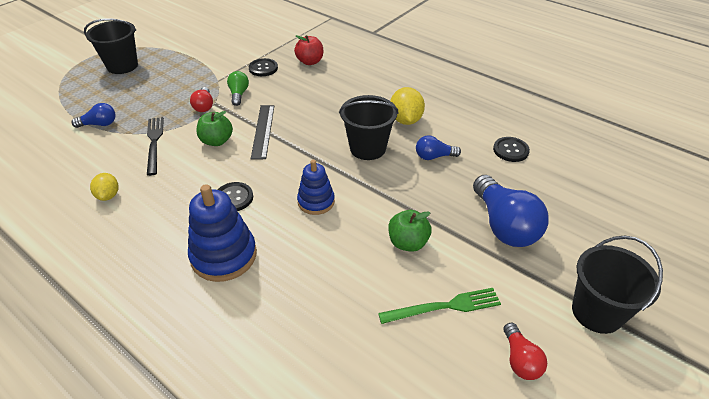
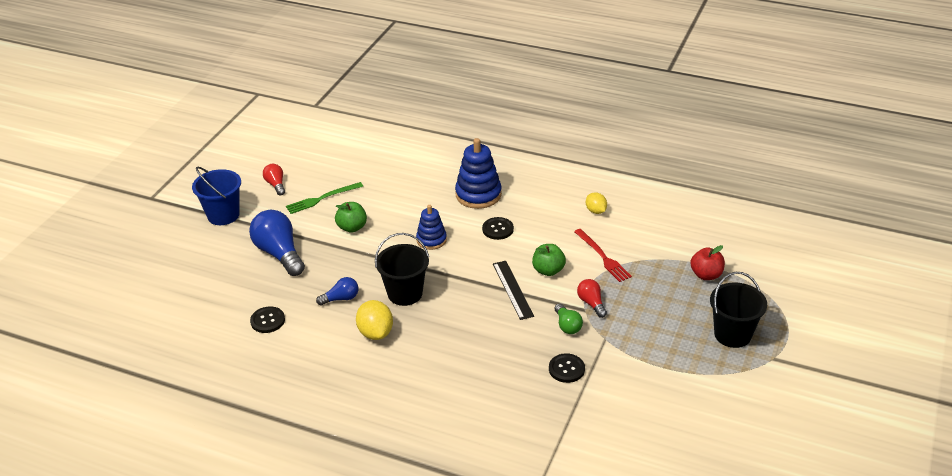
camera: 165 degrees right, 5 degrees down
(99, 124) = (672, 262): blue light bulb -> none
(154, 143) = (603, 257): black fork -> red fork
(310, 62) = (516, 393): red apple -> red apple (706, 275)
(597, 312) = (223, 215): black bucket -> blue bucket

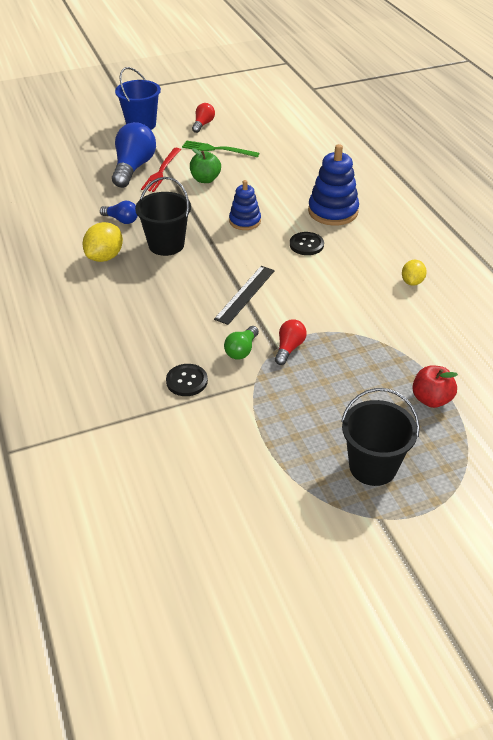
camera: 45 degrees right, 5 degrees up
(267, 321) = (58, 204): black button -> none
(548, 270) = (296, 300): green apple -> none
(603, 257) = (358, 320): red fork -> red fork (161, 171)

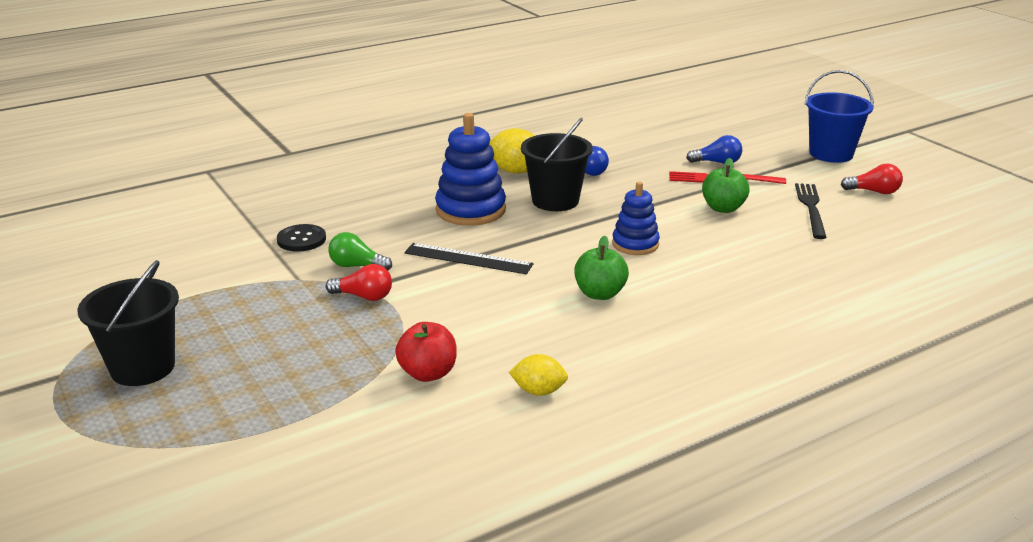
camera: 80 degrees right, 15 degrees down
(133, 168) = (717, 162): blue light bulb -> blue light bulb, size x0.52
(217, 149) = (811, 208): green fork -> black fork
(306, 245) = (600, 294): black button -> green apple
(333, 211) = (702, 310): blue stacking toy -> blue stacking toy (470, 210)
(431, 399) = (261, 413): red apple -> red apple (428, 373)

